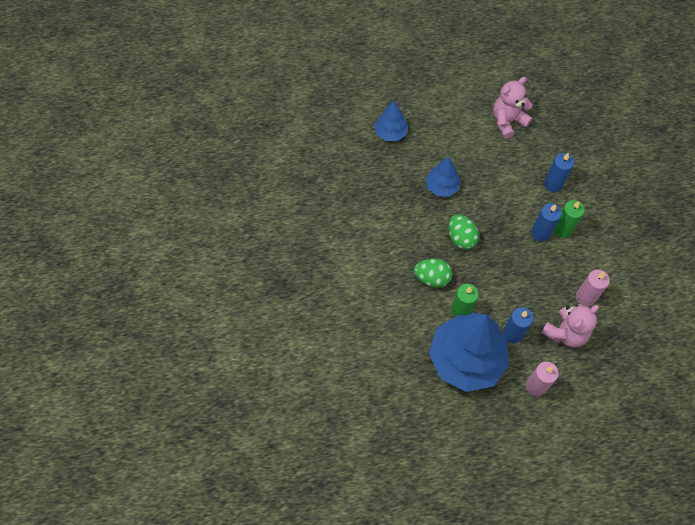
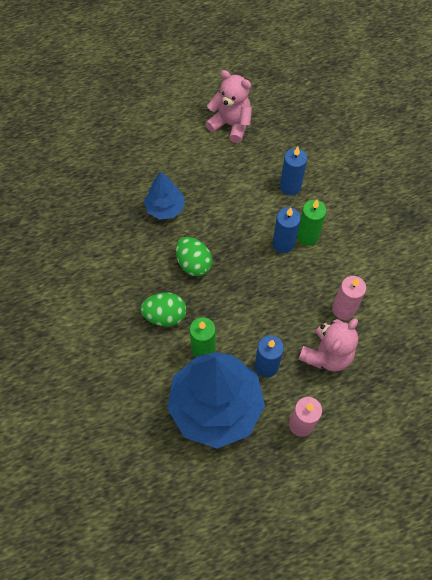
camera: 10 degrees left, 0 degrees up
(390, 133) = (100, 156): blue tree -> none
(507, 121) = (231, 125): pink teddy bear -> pink teddy bear turned 75 degrees clockwise

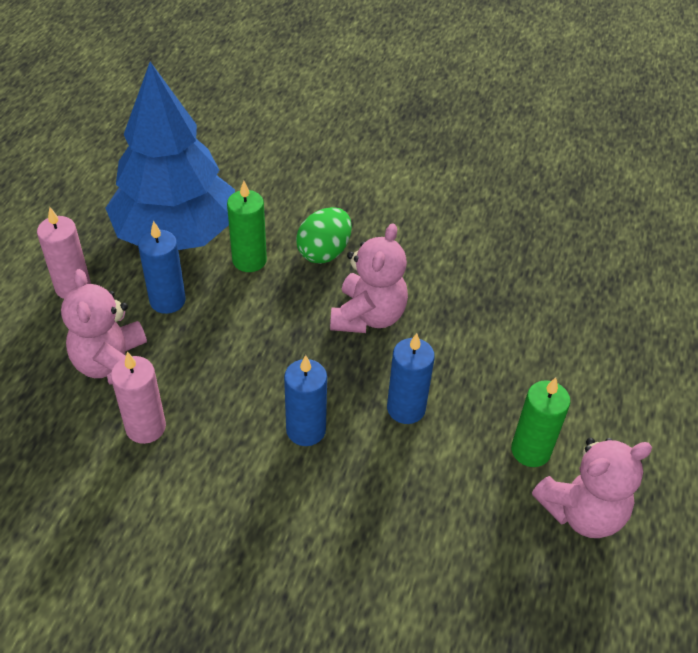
camera: 125 degrees right, 15 degrees down
(165, 208) = (481, 337): blue tree -> none
(193, 264) = (368, 316): green egg -> pink teddy bear
(290, 186) = (393, 509): blue candle -> blue candle (406, 408)
(307, 236) = (289, 468): green candle -> green candle (530, 450)

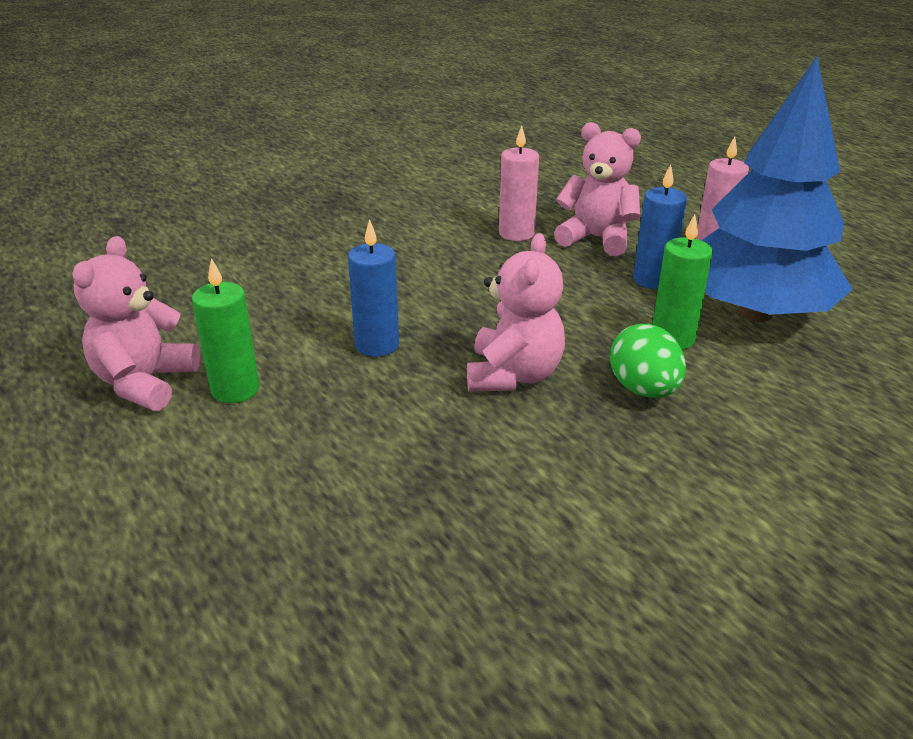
camera: 130 degrees right, 15 degrees down
(306, 430) = (425, 290): blue candle -> none
(368, 316) = (513, 375): pink teddy bear -> pink teddy bear turned 135 degrees counterclockwise

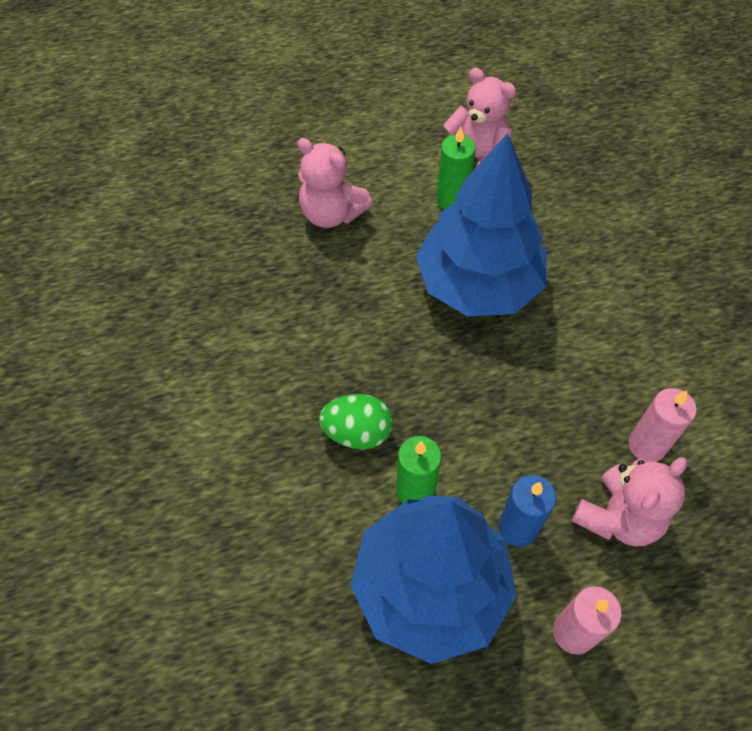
camera: 110 degrees right, 25 degrees up
(377, 345) = (478, 284): blue candle -> blue tree
(513, 375) = (408, 355): pink teddy bear -> pink teddy bear (331, 214)

